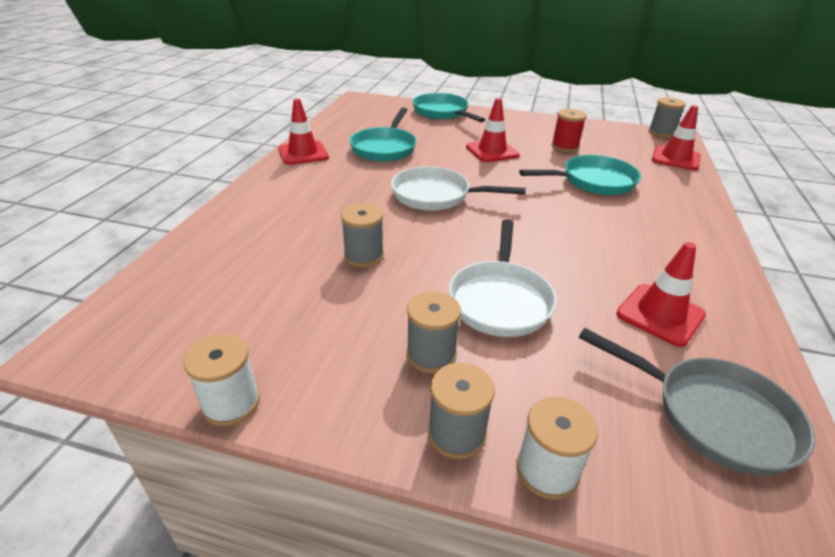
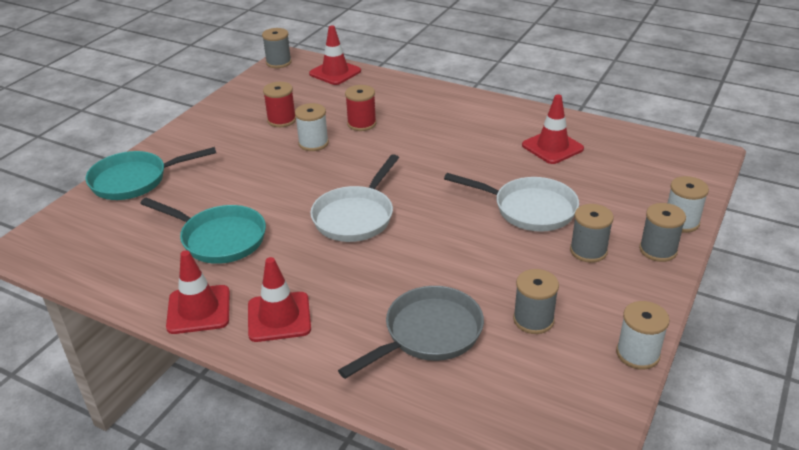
camera: 75 degrees left, 0 degrees up
(364, 256) = (455, 274): grey spool -> grey spool (533, 320)
(492, 151) = (269, 165): red traffic cone -> red traffic cone (279, 317)
(539, 164) = (313, 143): none -> white spool
(593, 181) = (361, 124): turquoise pan -> red spool
(713, 415) = (639, 157): grey pan -> grey pan (428, 334)

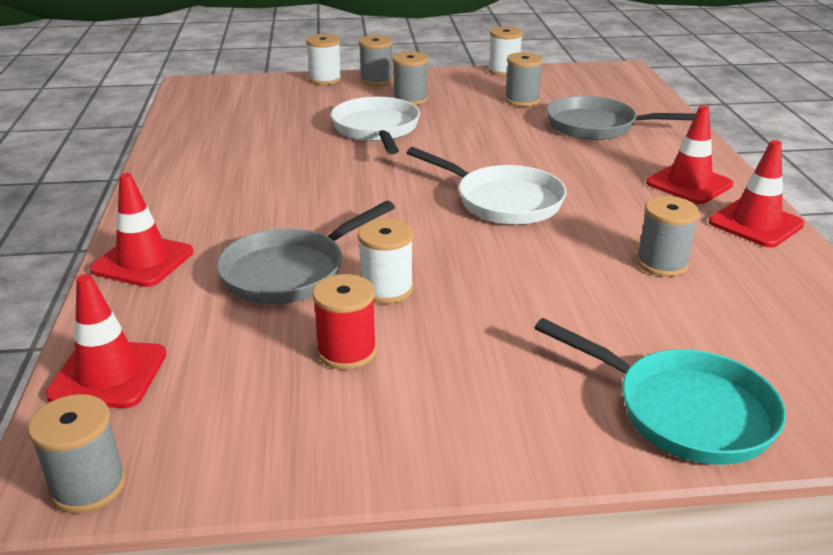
camera: 125 degrees left, 5 degrees down
(219, 238) = (662, 263): turquoise pan -> grey spool
(356, 216) = (502, 201): white pan -> white pan turned 45 degrees clockwise
(361, 124) = (291, 272): red spool -> grey pan
(552, 147) = (241, 143): red traffic cone -> red traffic cone (143, 261)

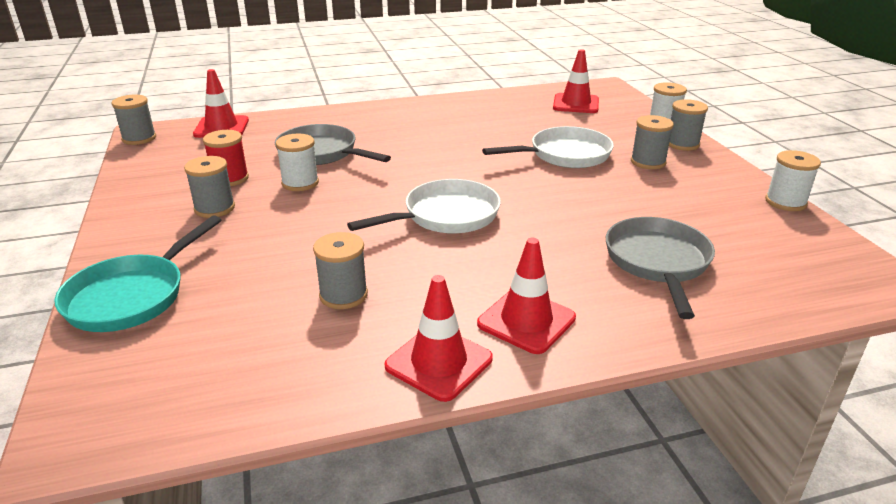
camera: 80 degrees right, 0 degrees up
(143, 261) = (332, 116): red traffic cone -> red traffic cone (576, 104)
(502, 201) = (445, 216): white pan -> white pan turned 150 degrees counterclockwise
(522, 100) = (699, 216): grey spool -> grey spool (214, 208)

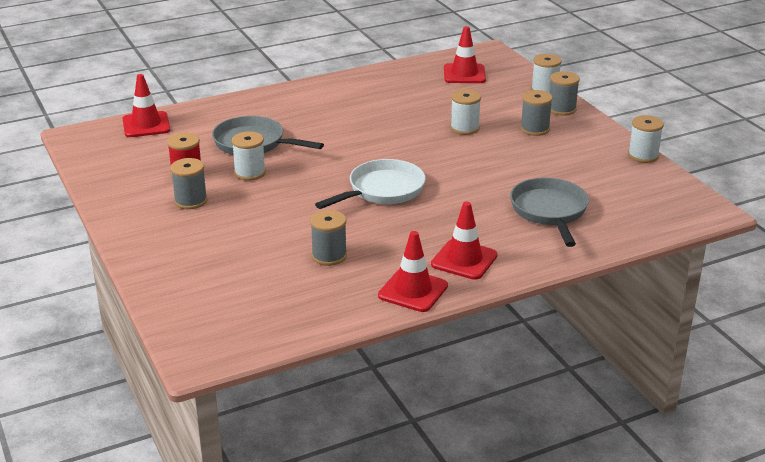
camera: 10 degrees left, 0 degrees up
(132, 296) = (173, 272): turquoise pan -> none
(139, 138) = (76, 142): grey spool -> none
(564, 155) = (464, 128): white pan -> white spool

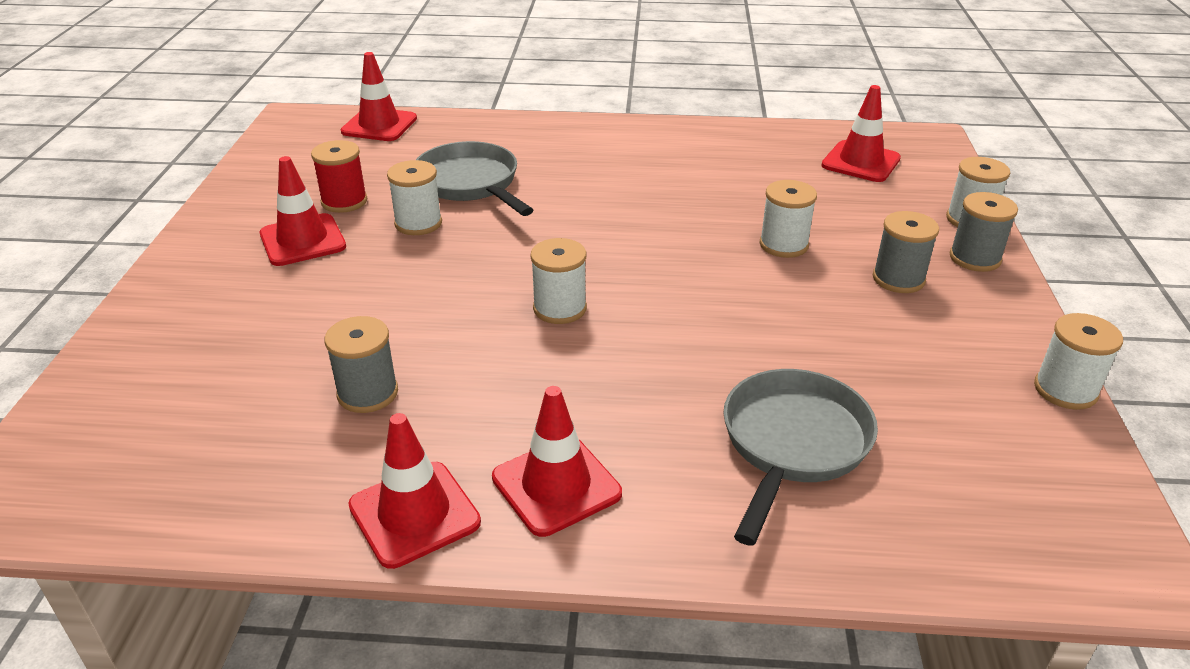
camera: 30 degrees right, 5 degrees up
(190, 201) = (303, 240): grey spool -> red traffic cone
(382, 190) = (560, 308): white pan -> white spool

